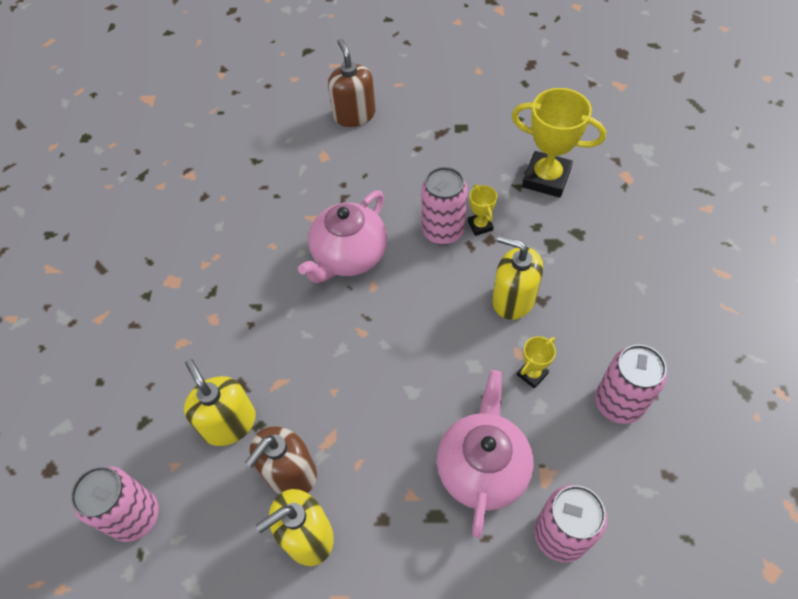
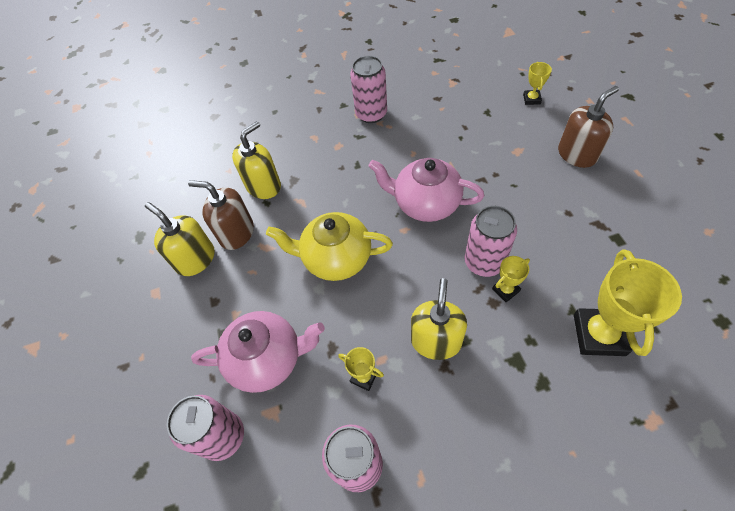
camera: 75 degrees right, 0 degrees up
(135, 516) = (194, 166): pink can -> pink can (371, 114)
(262, 119) = (531, 99): none -> yellow trophy
(380, 364) = (336, 258): none -> yellow teapot

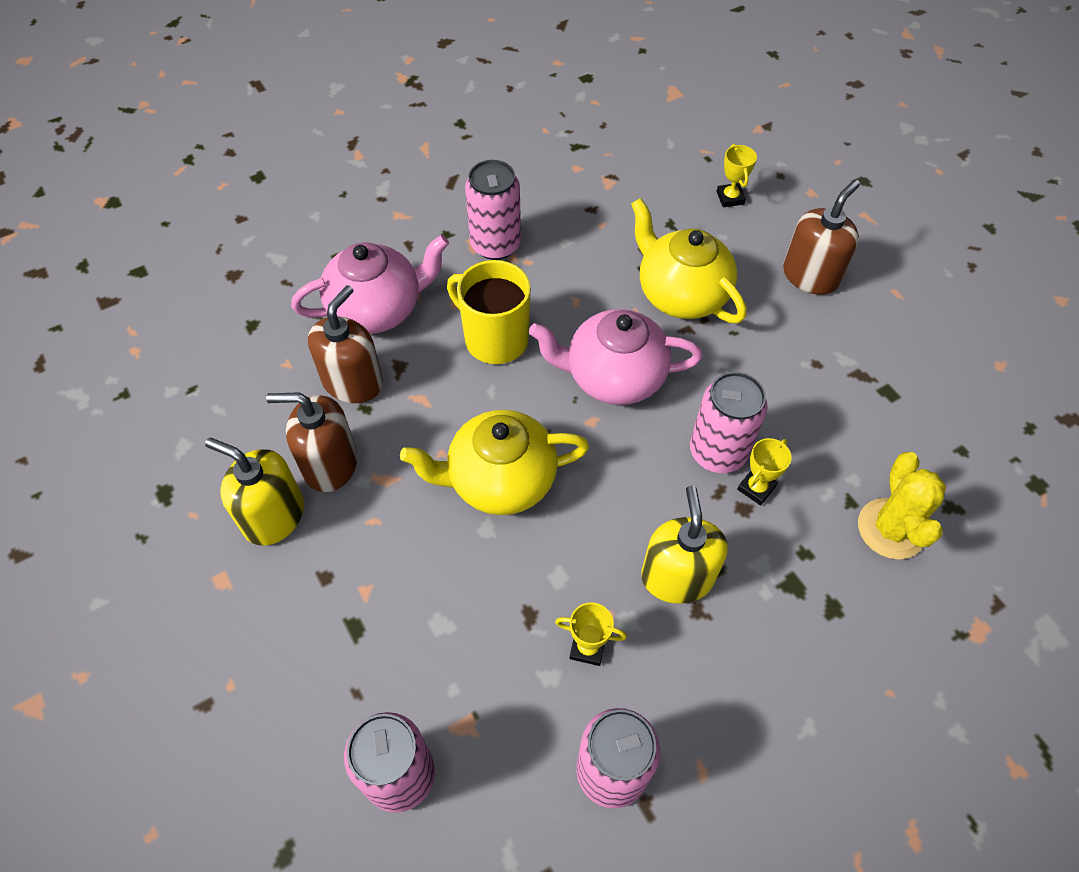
camera: 20 degrees left, 0 degrees up
(263, 186) = (353, 382): yellow soap dispenser -> brown soap dispenser
(268, 359) = (436, 649): pink teapot -> pink teapot (377, 309)
(355, 170) = (494, 339): none -> yellow mug
(483, 156) = (680, 294): none -> yellow teapot
(599, 334) = (891, 529): yellow trophy -> yellow cactus

